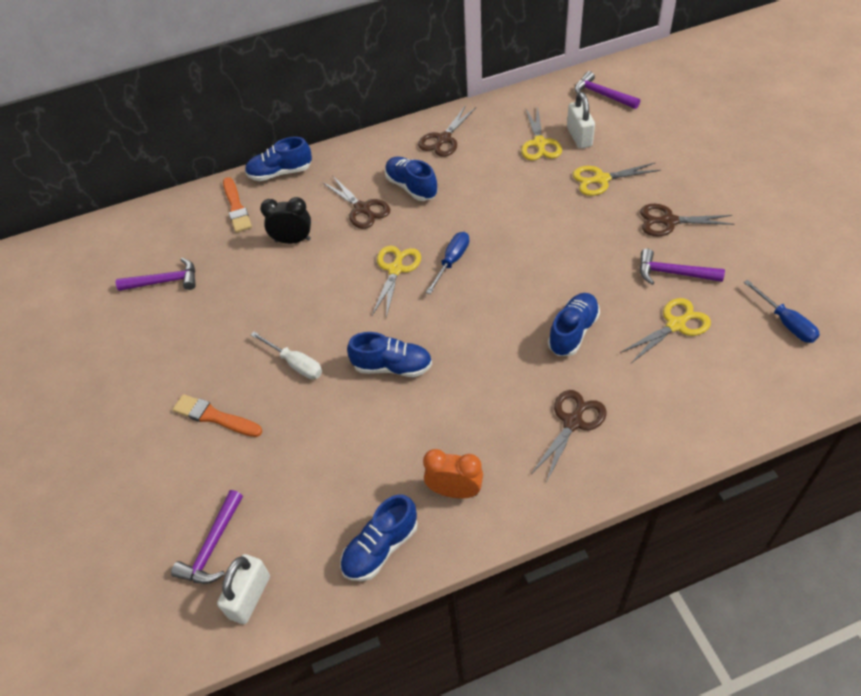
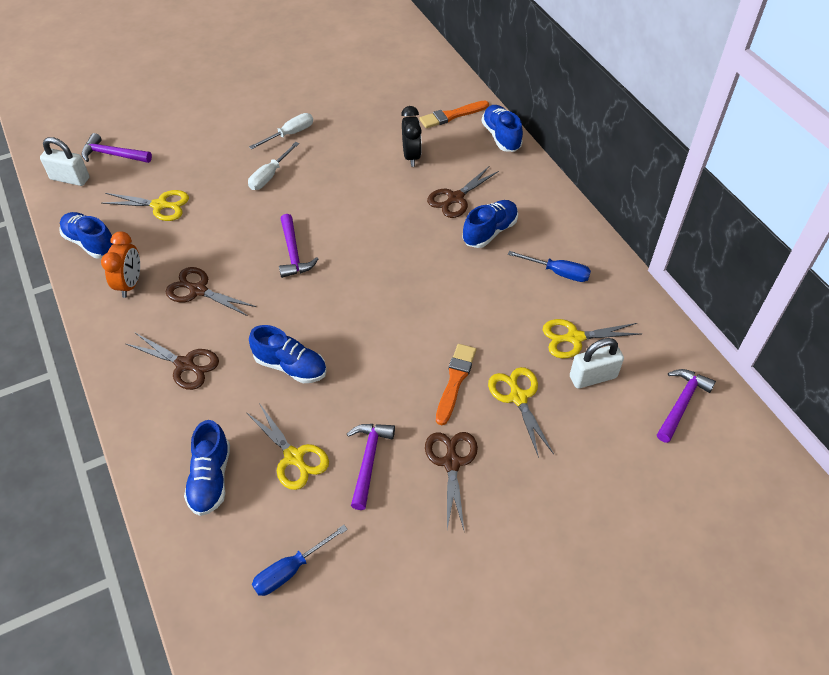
camera: 80 degrees right, 0 degrees up
(164, 281) = (362, 89): purple hammer -> purple hammer (293, 253)
(214, 417) = (223, 138): orange brush -> orange brush (455, 381)
(226, 348) = (289, 134): none -> white screwdriver
(392, 366) = (261, 236): blue shoe -> blue shoe (211, 478)
(395, 269) = (375, 229): yellow scissors -> yellow scissors (160, 205)
(443, 139) = (569, 252): brown scissors -> brown scissors (198, 290)
(452, 261) = (385, 269): blue screwdriver -> blue screwdriver (557, 272)

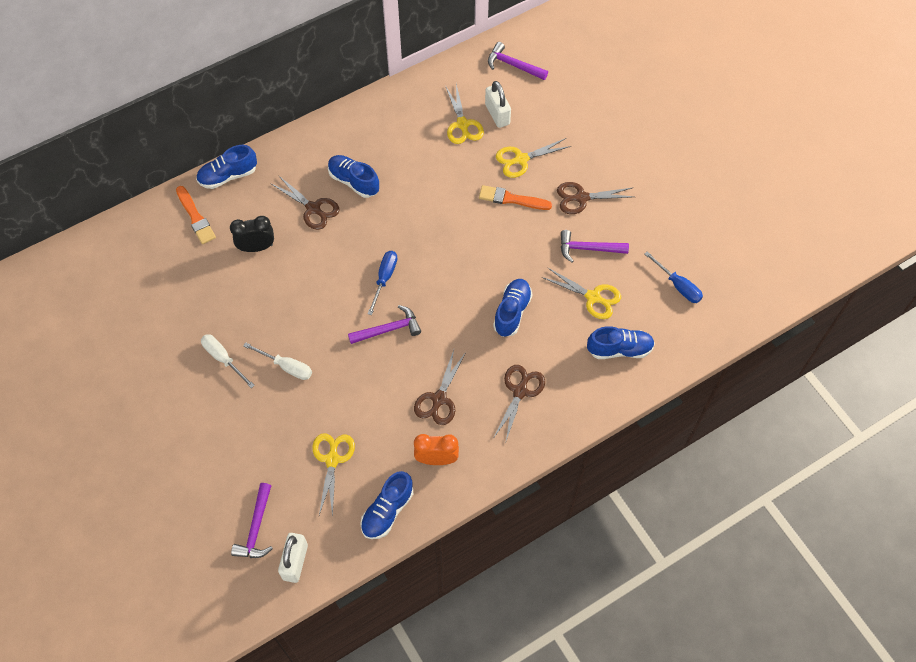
camera: 95 degrees left, 10 degrees up
(294, 457) = (593, 297): yellow scissors -> yellow scissors turned 75 degrees clockwise
(557, 272) = (397, 134): blue screwdriver -> blue screwdriver (384, 279)

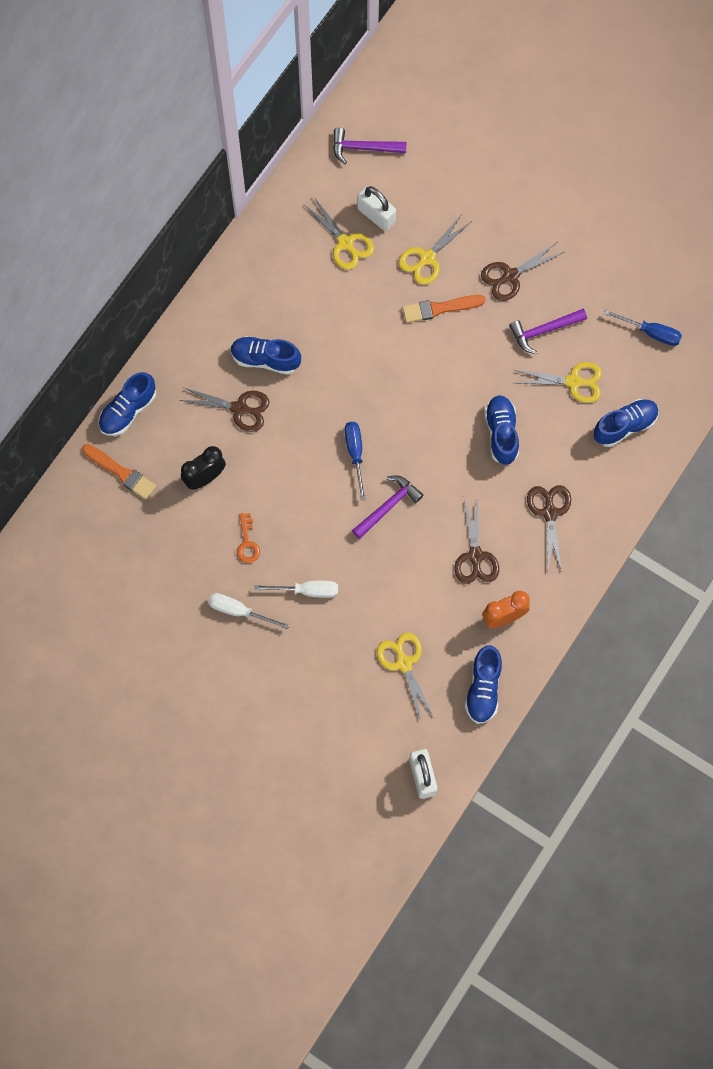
camera: 25 degrees left, 10 degrees up
(256, 528) = (368, 762): purple hammer -> none
(261, 309) = (247, 543): none -> orange key

